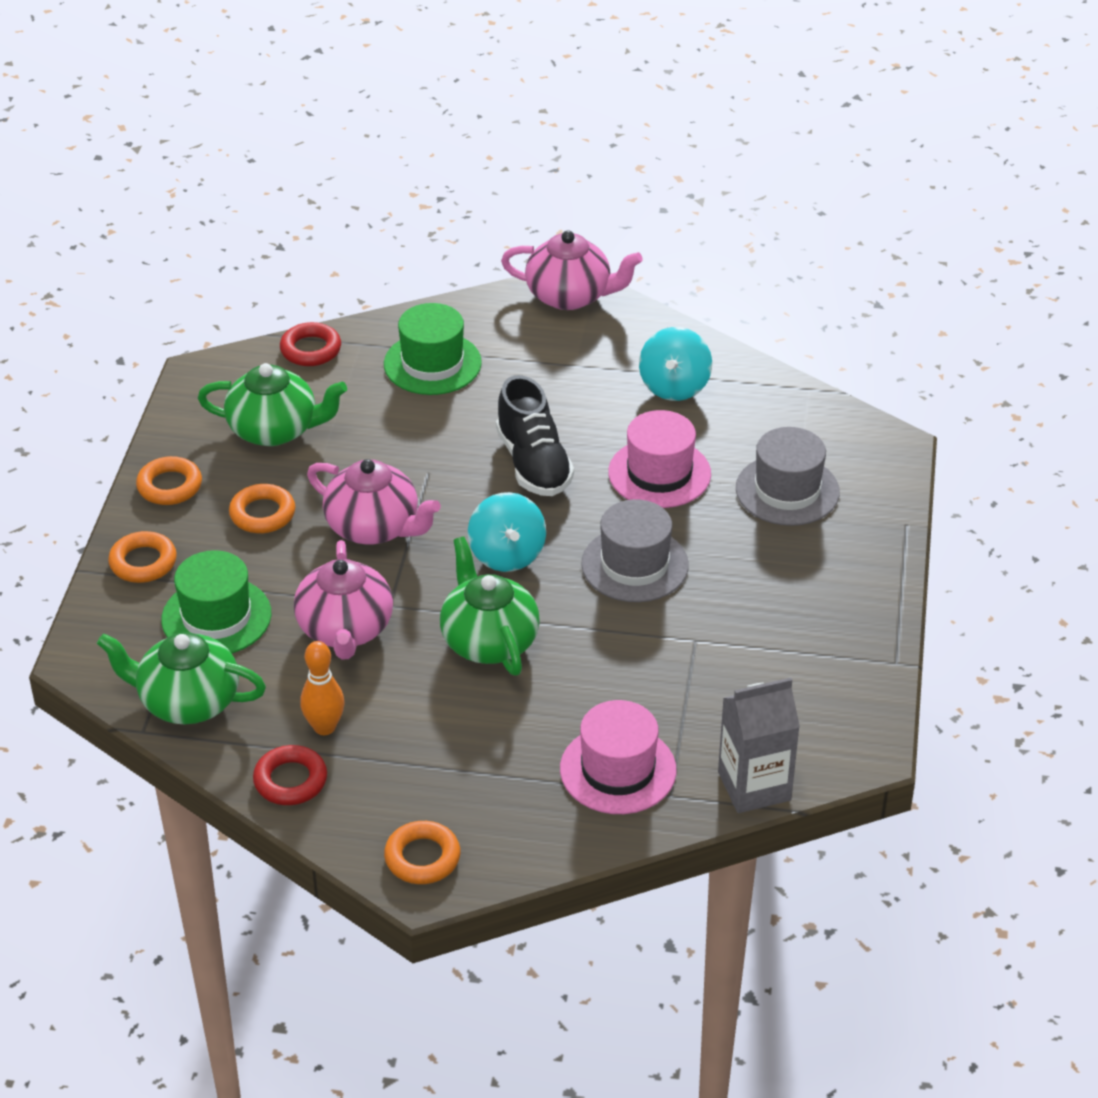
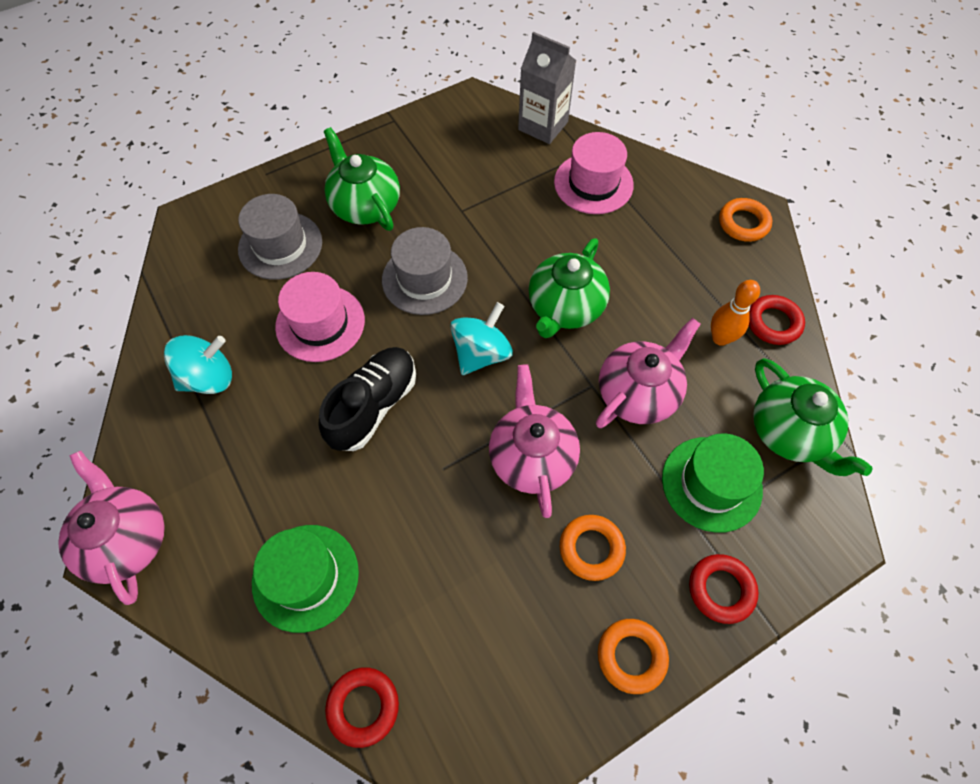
camera: 130 degrees left, 20 degrees up
(143, 562) = (721, 589): orange ring -> red ring
(275, 430) = (493, 633): green teapot -> green teapot (365, 205)

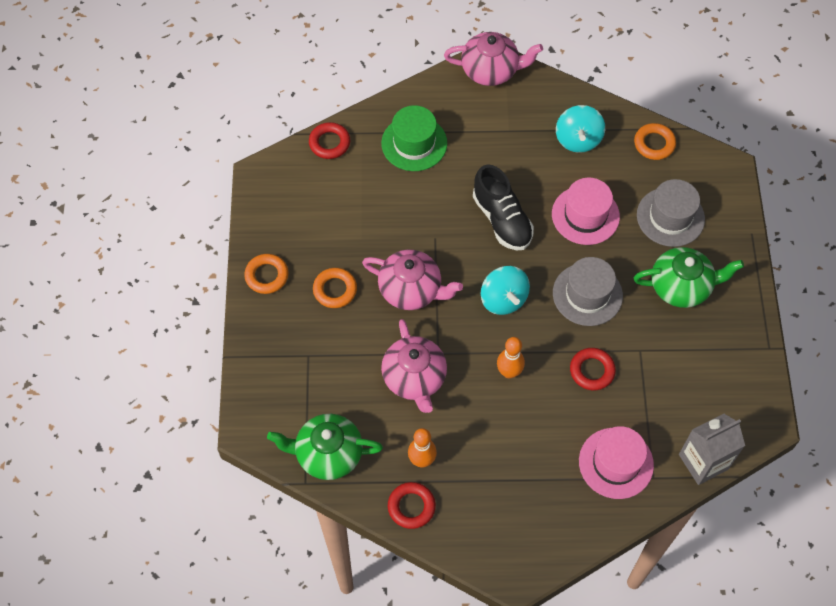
camera: 120 degrees right, 0 degrees up
(565, 307) = (509, 372): green teapot -> orange bowling pin
(711, 483) = (328, 381): green hat -> none
(721, 589) = (267, 343): red ring -> red ring (592, 371)
(743, 223) = (510, 553): orange ring -> orange ring (654, 144)

